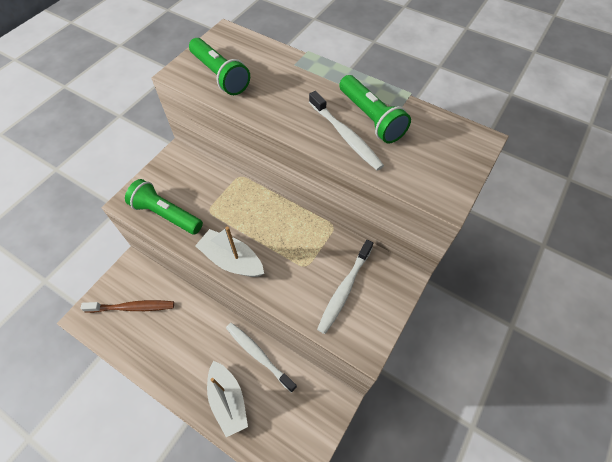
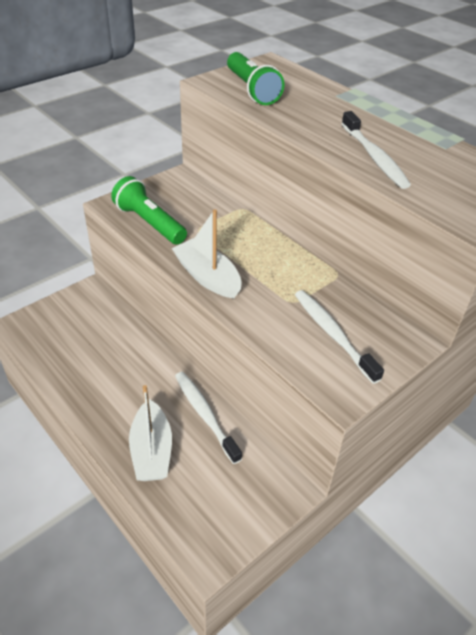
camera: 15 degrees right, 15 degrees down
(132, 307) = (75, 330): brown toothbrush -> none
(344, 289) = (332, 334): white toothbrush -> white toothbrush turned 105 degrees clockwise
(371, 118) = (408, 149): green flashlight -> none

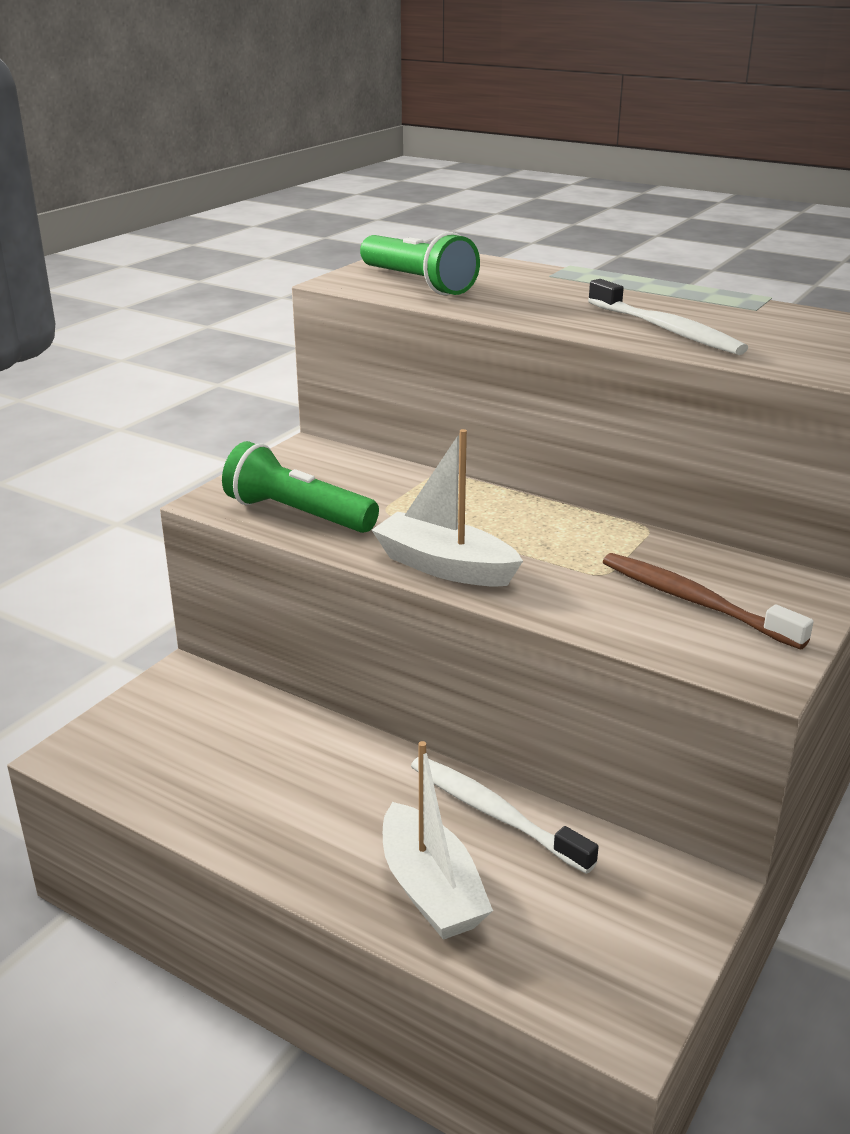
camera: 15 degrees left, 15 degrees down
(332, 334) = (694, 601): white toothbrush -> brown toothbrush

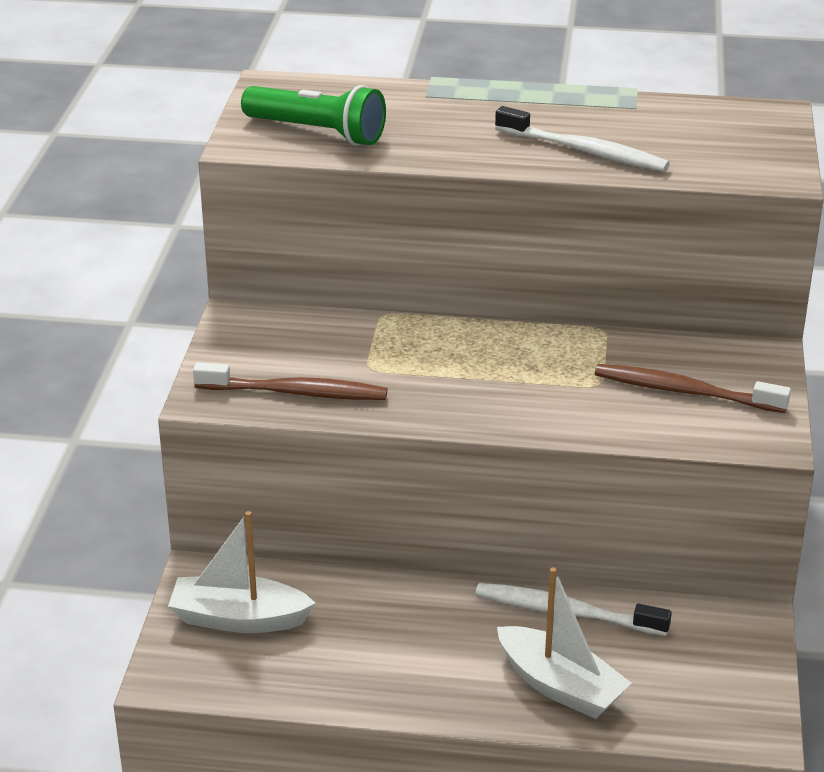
camera: 25 degrees left, 5 degrees up
(297, 514) = (296, 392): green flashlight -> brown toothbrush
(444, 566) = (468, 412): white boat -> white boat (238, 619)

